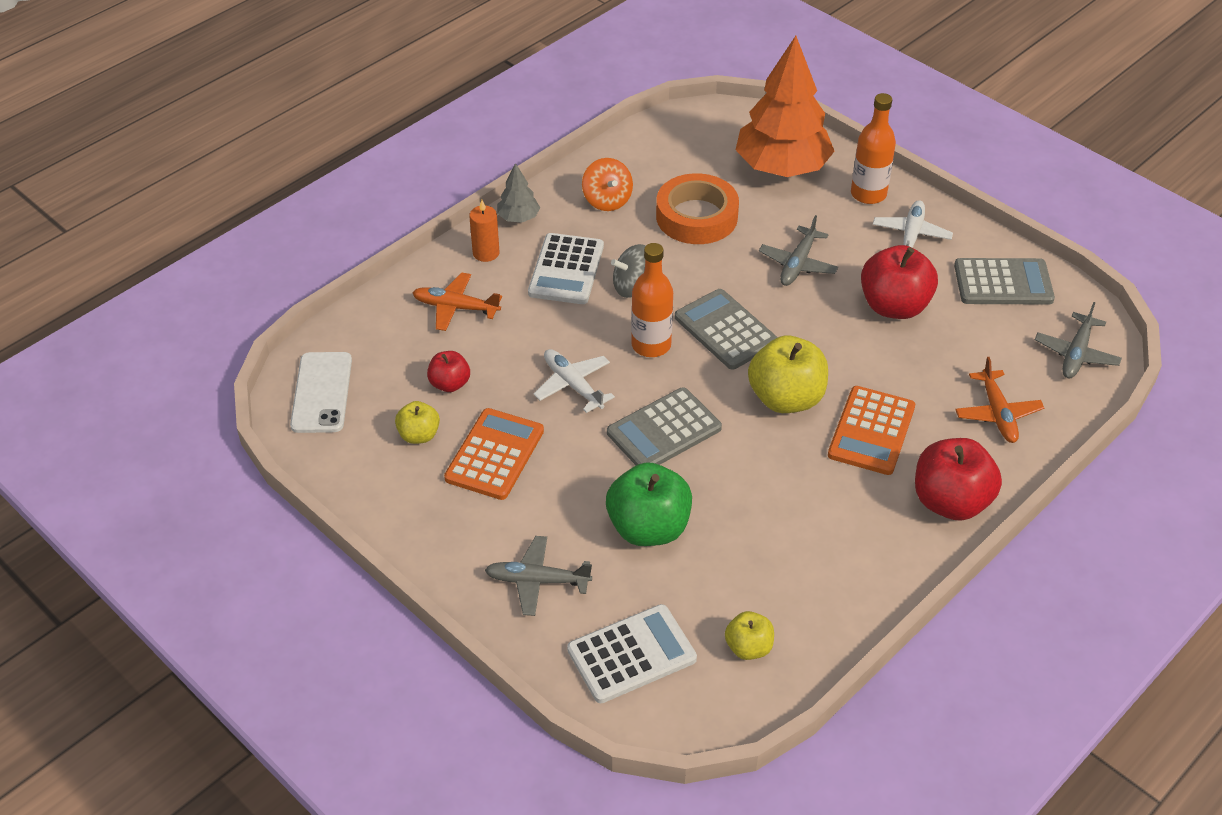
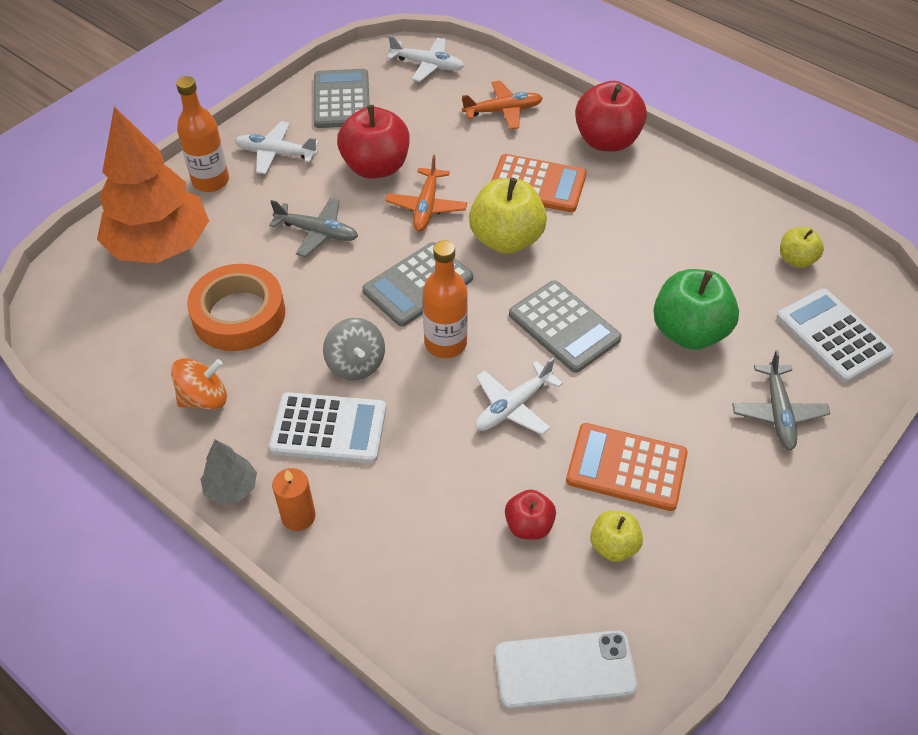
camera: 95 degrees left, 5 degrees up
(456, 308) = (399, 536): orange plane -> orange plane (426, 206)
(1076, 353) = (427, 65): grey plane -> white plane

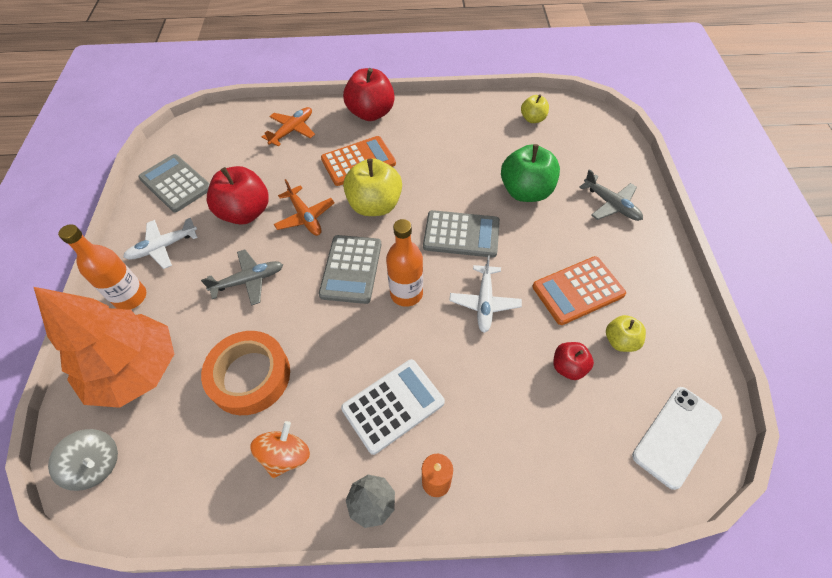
camera: 40 degrees left, 5 degrees up
(356, 364) = (365, 348): grey spinning top -> grey spinning top (97, 465)
(427, 65) = (213, 129): white plane -> none
(833, 336) = (590, 147): white calculator -> none

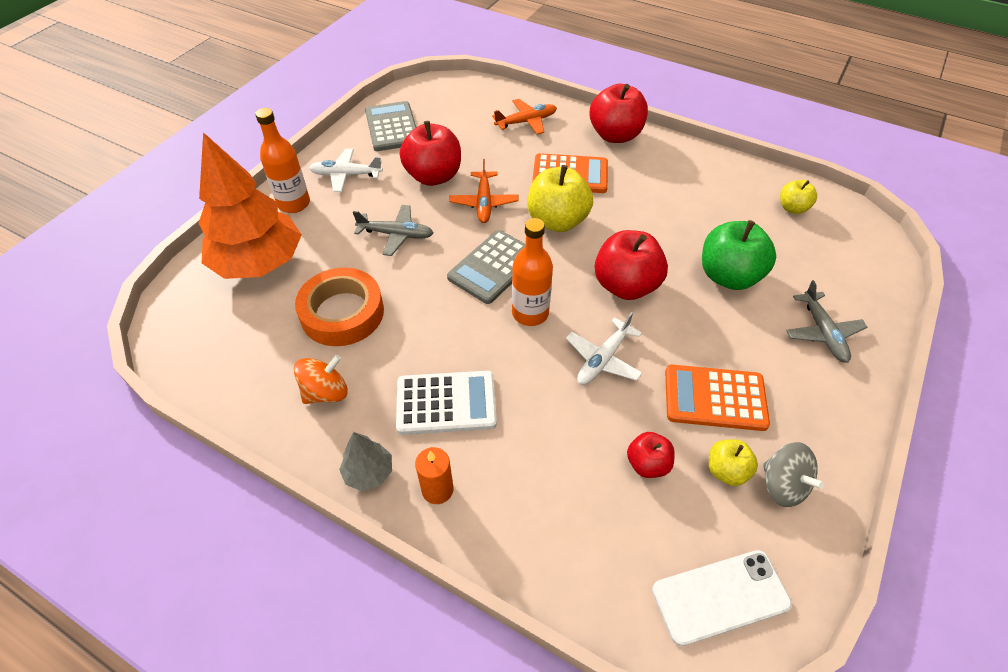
camera: 30 degrees right, 5 degrees down
(97, 465) = (184, 318): grey spinning top -> grey spinning top (783, 485)
(461, 234) = (626, 286): grey calculator -> red apple

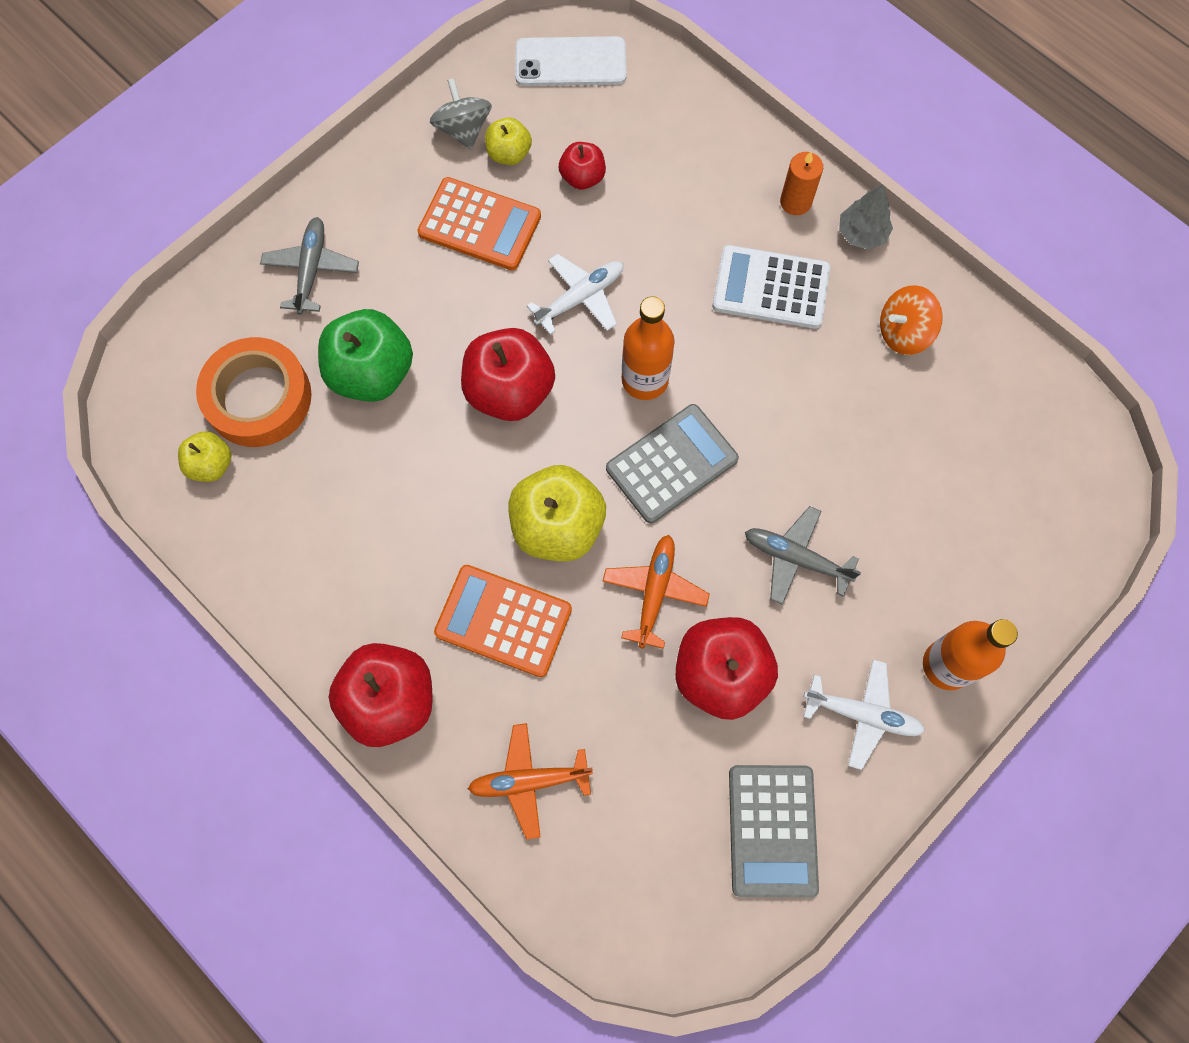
camera: 165 degrees left, 20 degrees up
(259, 263) = (993, 552): orange tree -> none
(342, 313) = (880, 438): orange tape -> orange tape (258, 397)

